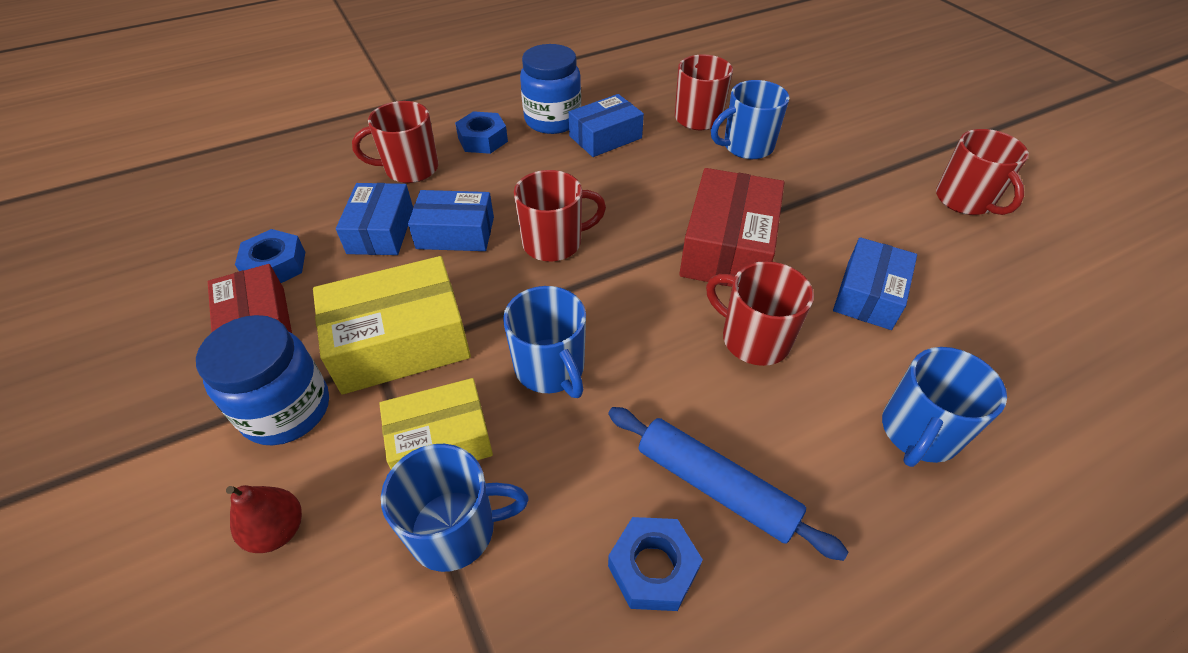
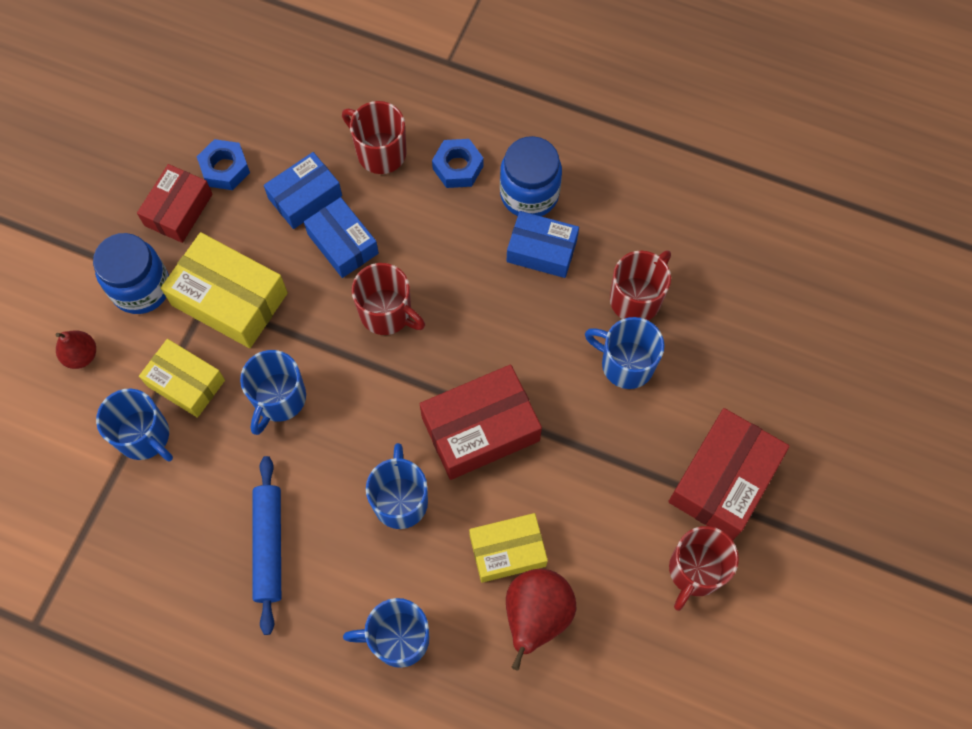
camera: 50 degrees right, 20 degrees up
(653, 568) = (197, 546): blue nut -> none
(753, 339) = (400, 500): red mug -> blue mug
(868, 295) = (507, 551): blue box -> yellow box
(890, 151) = (723, 480): none -> red box
(953, 312) = (536, 616): none -> red pear

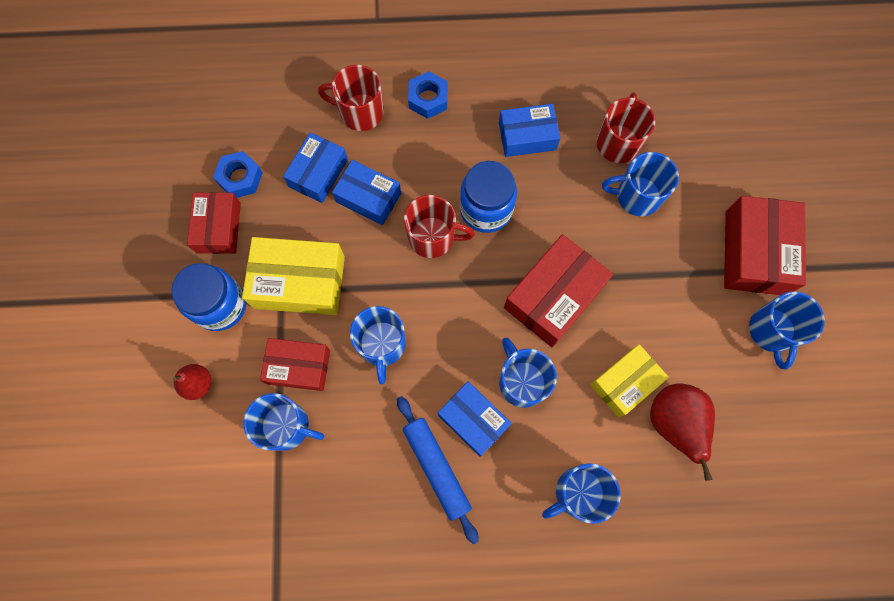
camera: 25 degrees left, 5 degrees up
(186, 383) = (298, 367): yellow box -> red box
(330, 516) = (473, 420): none -> blue box
(529, 194) = (494, 96): blue jar -> blue jar (486, 209)
(695, 571) = (771, 331): red mug -> blue mug

